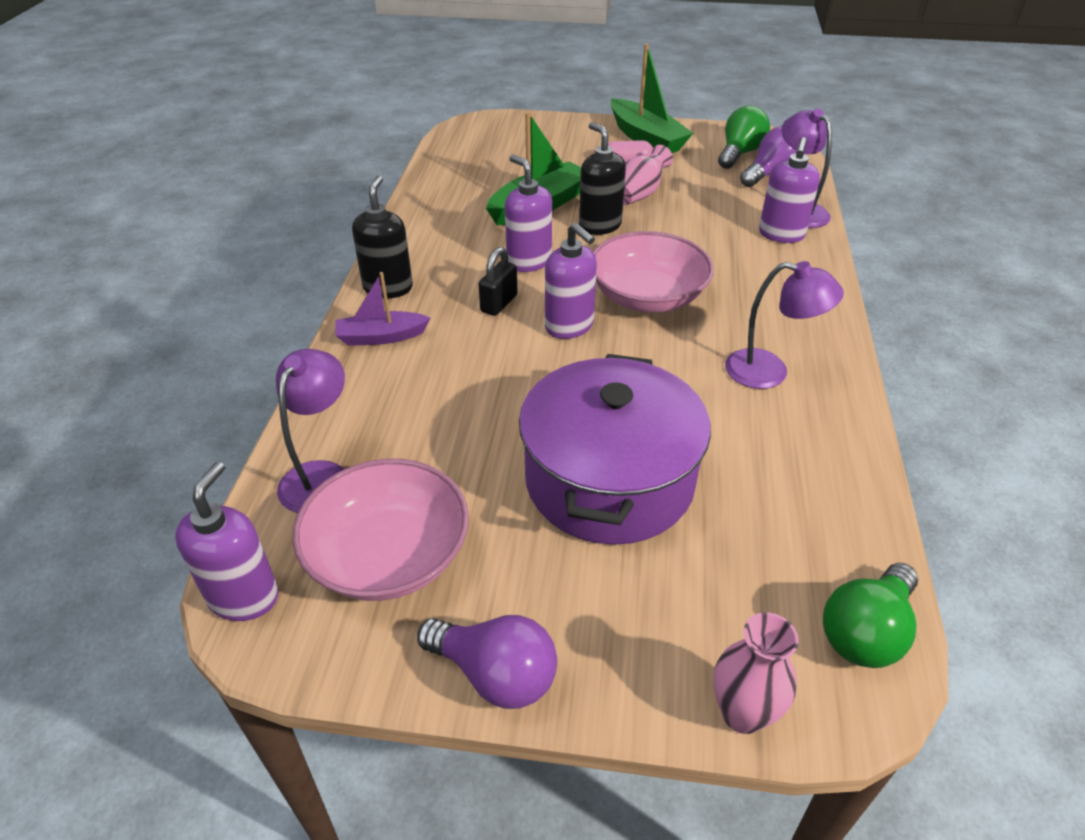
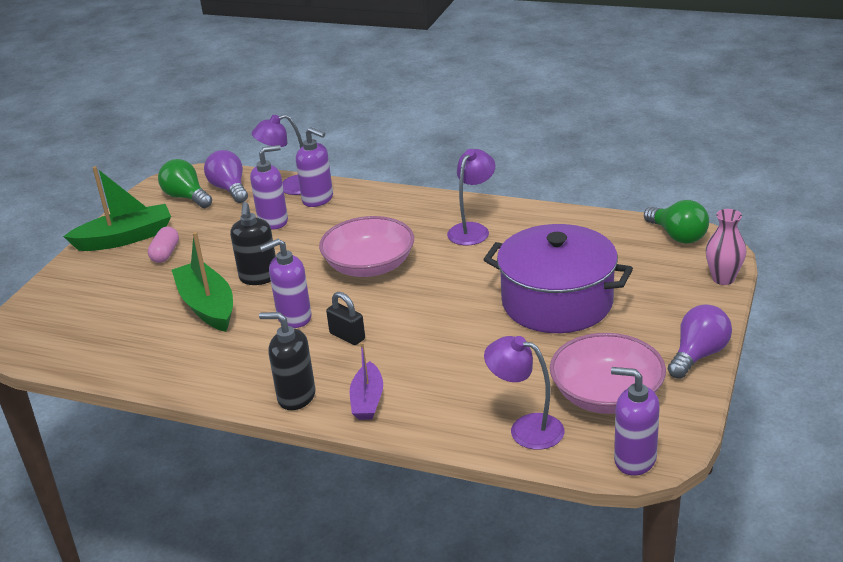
camera: 75 degrees left, 10 degrees down
(569, 326) = (392, 304): purple soap dispenser -> purple soap dispenser (273, 221)
(599, 225) = (259, 277): black soap dispenser -> black soap dispenser turned 75 degrees counterclockwise
(639, 194) = (221, 253): pink vase -> none

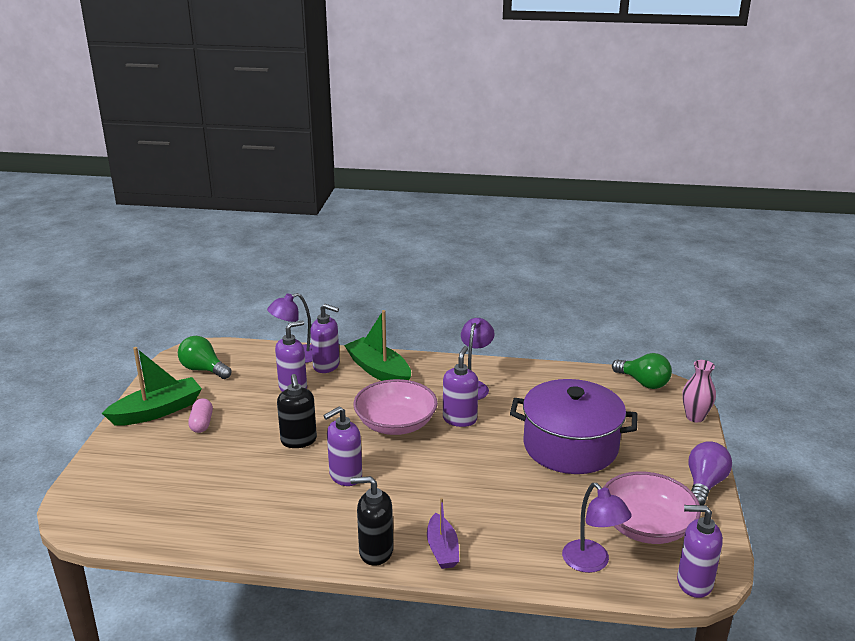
camera: 15 degrees left, 5 degrees down
(207, 306) = (260, 471): green boat -> green boat (379, 371)
(229, 189) = (241, 360): purple light bulb -> none
(347, 336) = (401, 490): black padlock -> none
(442, 265) = (459, 419): none -> purple soap dispenser
(526, 428) = (592, 563): purple lamp -> purple lamp turned 135 degrees counterclockwise

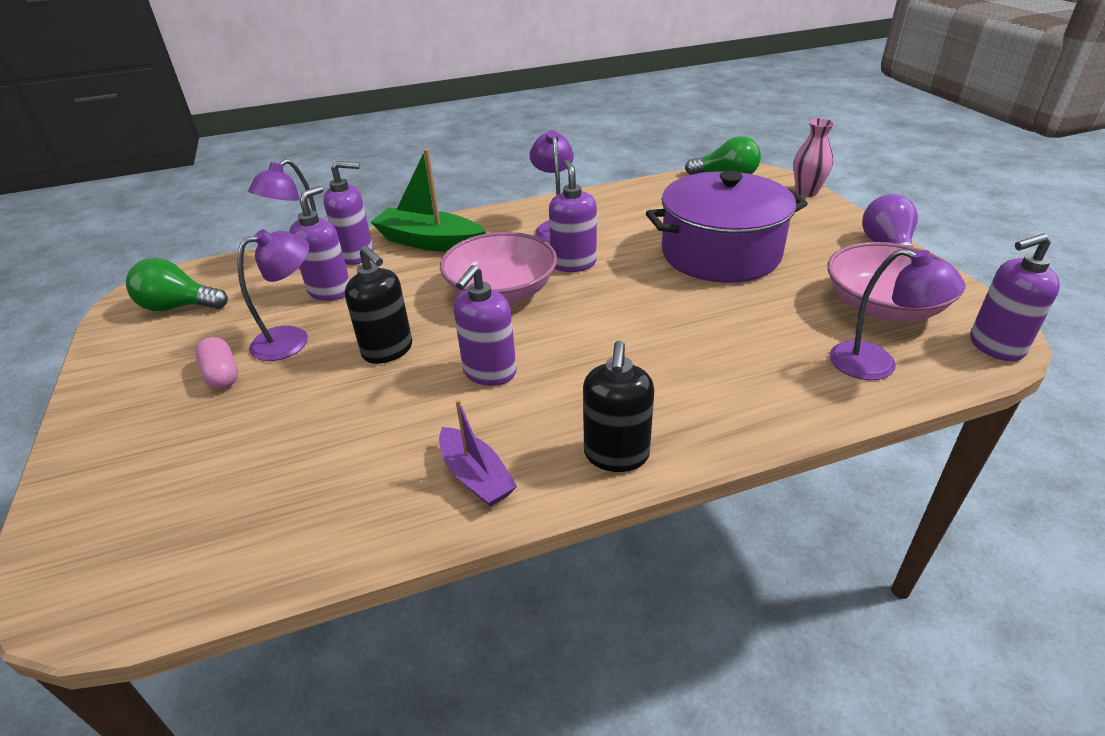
camera: 25 degrees left, 10 degrees up
(157, 411) = (136, 380): green boat -> none
(251, 414) = (292, 339): none -> purple lamp
(375, 552) = (616, 455): black soap dispenser -> black soap dispenser turned 60 degrees counterclockwise
(442, 549) = (697, 417): purple boat -> purple boat (476, 476)

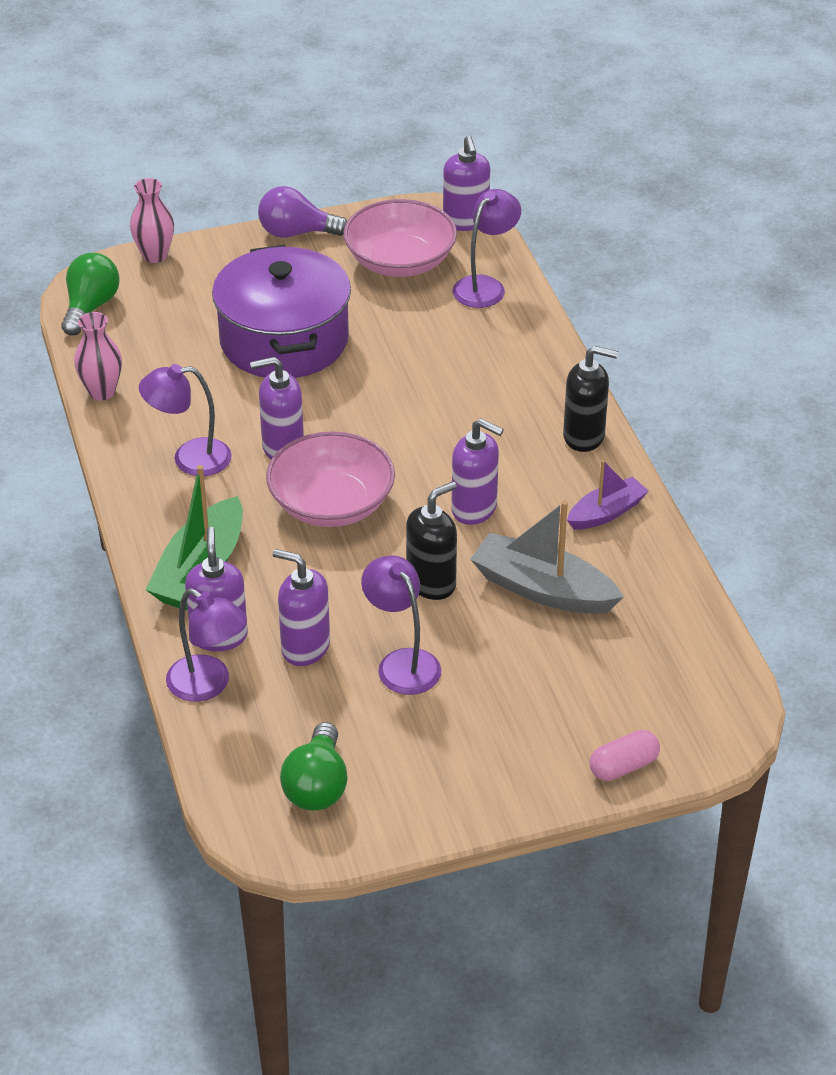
camera: 90 degrees left, 5 degrees up
(222, 375) = (460, 706): pink capsule -> pink capsule (623, 766)
(359, 425) = (543, 589): none -> grey boat
(629, 190) = (102, 392): none -> pink vase

